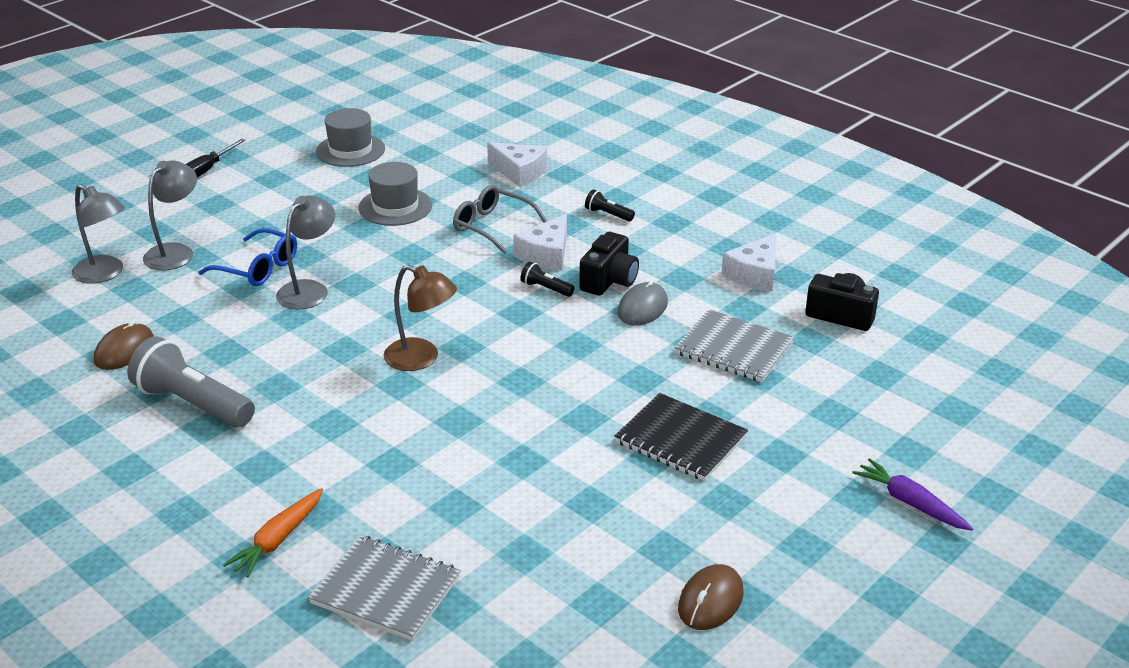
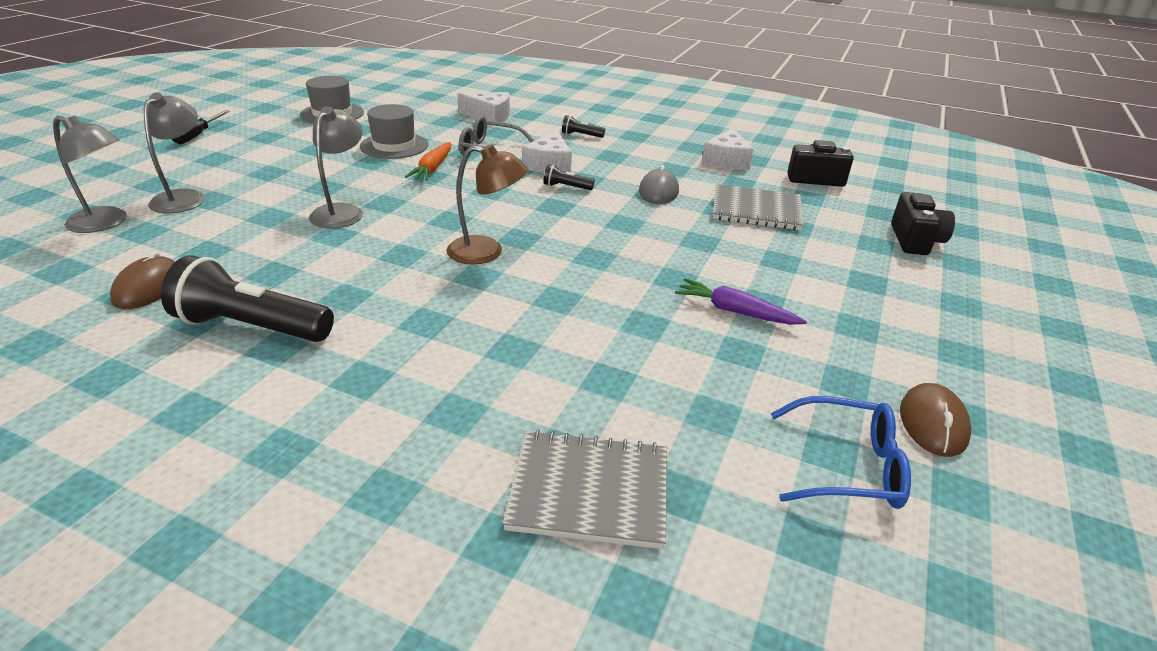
camera: 20 degrees left, 0 degrees up
(193, 403) = (252, 327): grey flashlight -> black flashlight
(258, 268) = (280, 201): blue glasses -> blue glasses (847, 466)
(278, 539) = (423, 457): orange carrot -> orange carrot (433, 168)
(609, 280) = (616, 176): black camera -> black camera (915, 240)
(680, 440) = (774, 283): black notebook -> none
(910, 503) = (1005, 302): purple carrot -> purple carrot (735, 311)

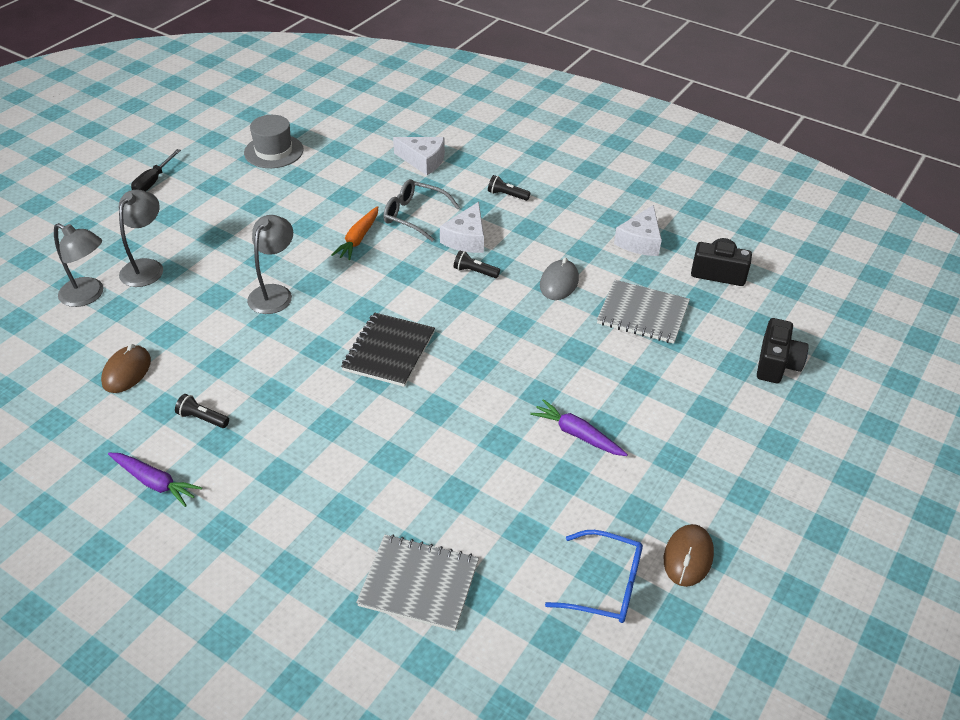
camera: 10 degrees right, 10 degrees up
(178, 401) = (154, 482): none -> purple carrot
(252, 327) = (202, 418): black flashlight -> black flashlight, size x0.46
(394, 146) = (327, 204): grey hat -> none
(486, 252) = (389, 351): brown lamp -> black notebook

